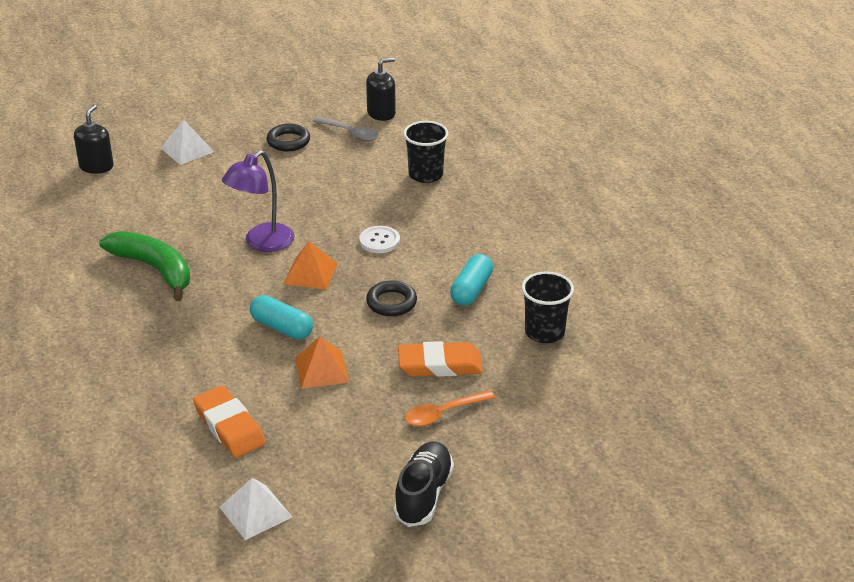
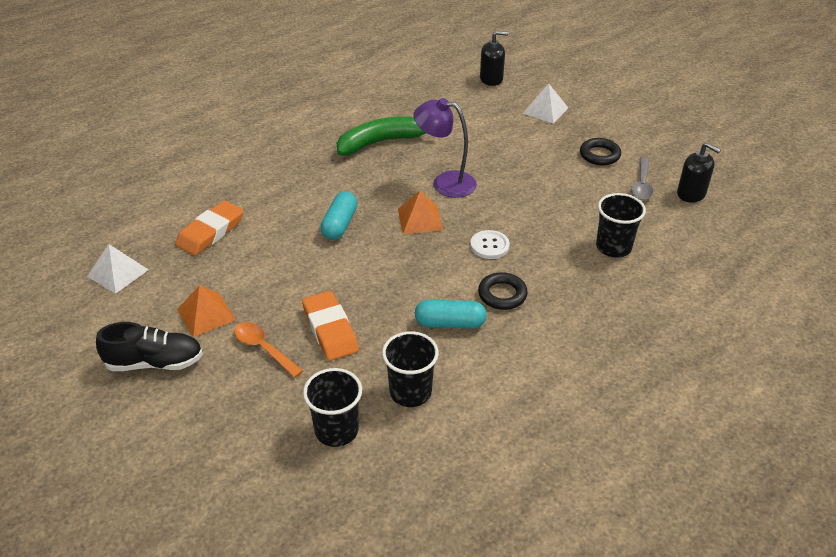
camera: 70 degrees right, 5 degrees up
(154, 269) = (381, 142): green banana -> green banana turned 135 degrees counterclockwise
(321, 369) = (295, 260): orange pyramid -> orange pyramid (206, 314)
(391, 302) = (404, 276): black ring -> black ring (502, 294)
(570, 384) = (336, 430): none -> black cup

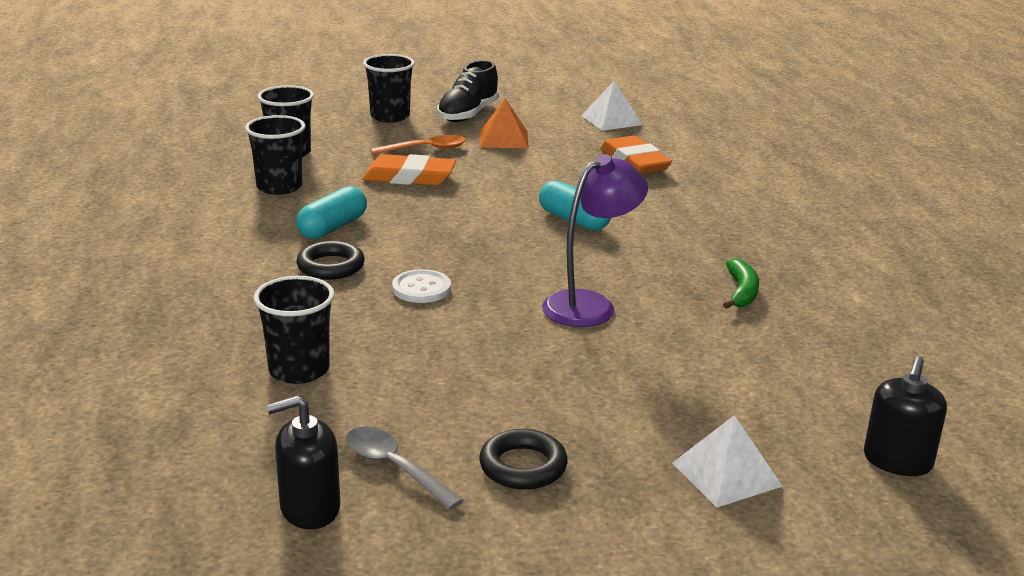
camera: 120 degrees right, 15 degrees down
(194, 413) = (390, 116): none -> black cup
(381, 142) = (741, 292): green banana -> green banana, size x0.53
(420, 219) = (528, 264): orange pyramid -> none

